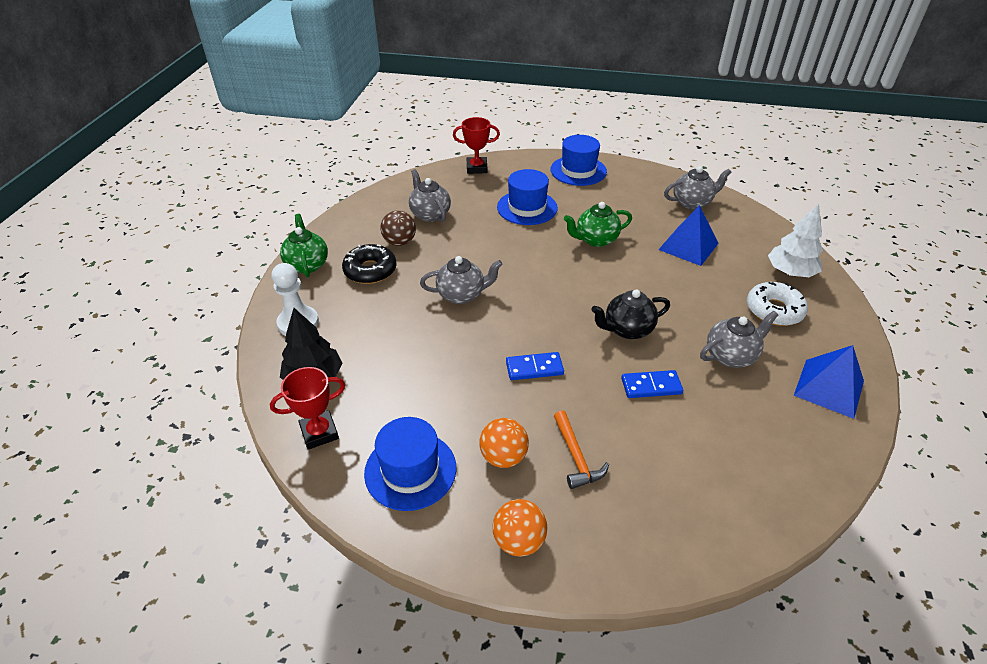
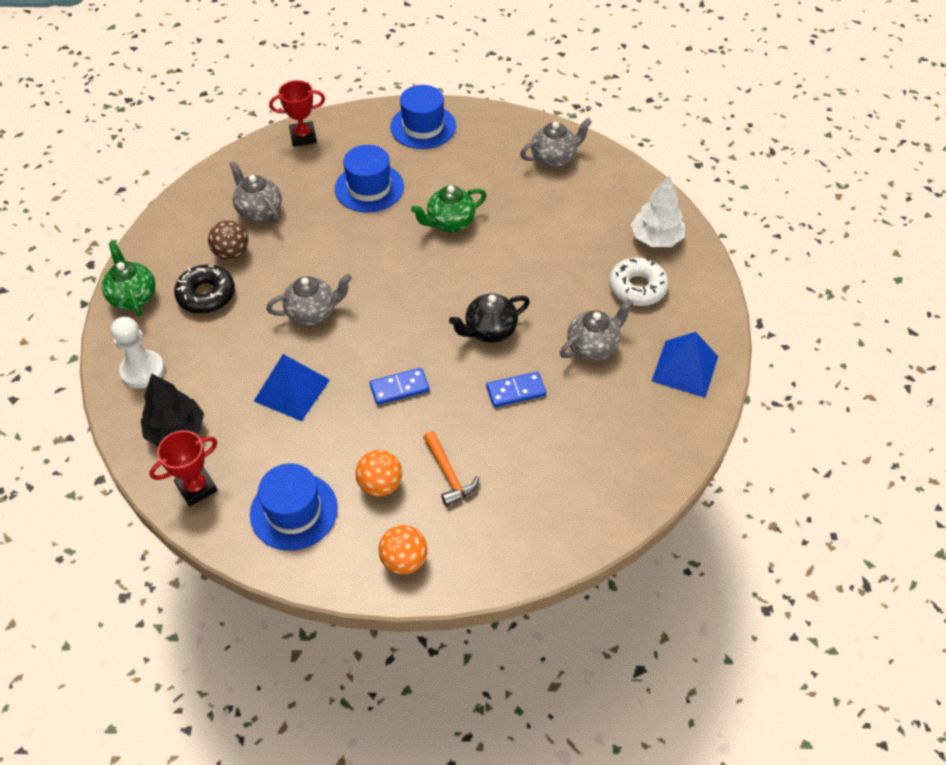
camera: 10 degrees left, 10 degrees up
(688, 246) = (550, 218): blue pyramid -> blue pyramid (292, 390)

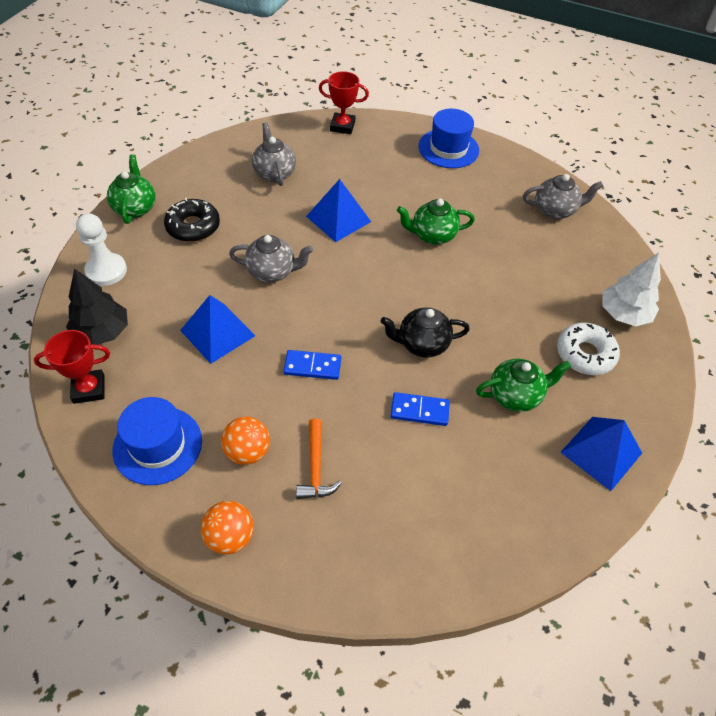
camera: 20 degrees right, 0 degrees up
(231, 253) = (233, 200): brown ball -> none
(350, 237) = (338, 219): none -> blue pyramid
(369, 188) = (376, 183): blue hat -> none
(593, 346) = (515, 395): grey teapot -> green teapot

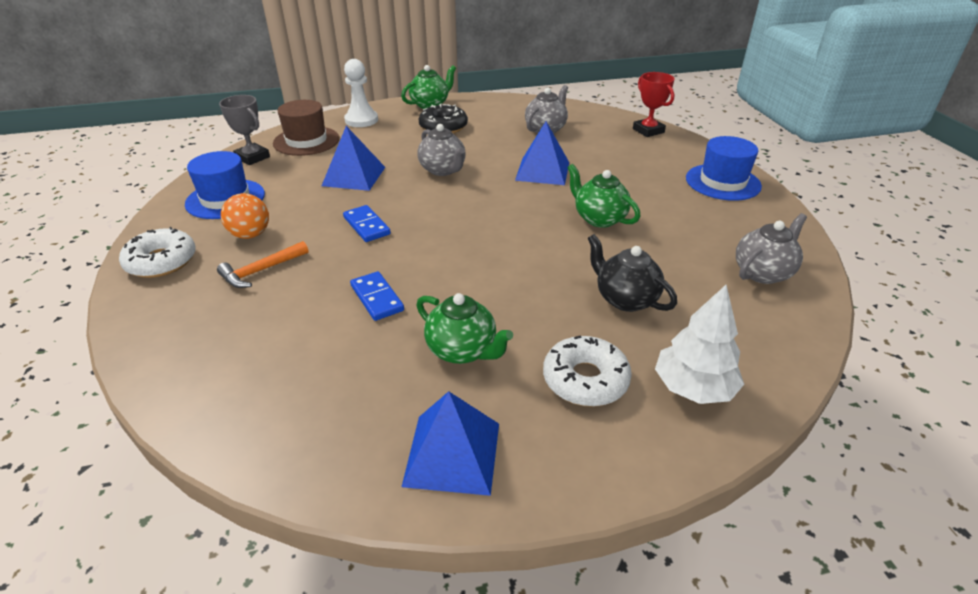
camera: 55 degrees right, 15 degrees down
(89, 389) = (252, 157): red trophy -> grey trophy
(102, 332) = (306, 141): black tree -> brown hat
(230, 537) = (161, 261): orange ball -> white donut
(422, 344) = (458, 267): black teapot -> black teapot (625, 299)
(555, 210) = (763, 272): grey teapot -> grey teapot turned 90 degrees counterclockwise

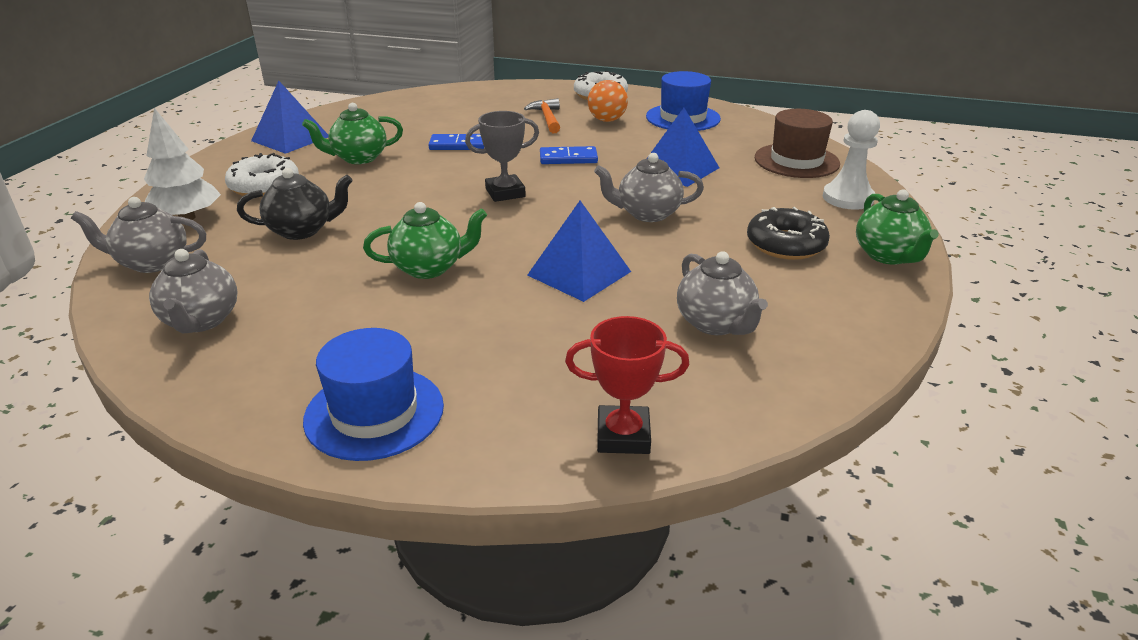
camera: 120 degrees right, 5 degrees down
(252, 157) = (769, 134): grey trophy -> grey trophy (505, 193)
(762, 349) = (152, 263): none -> grey teapot

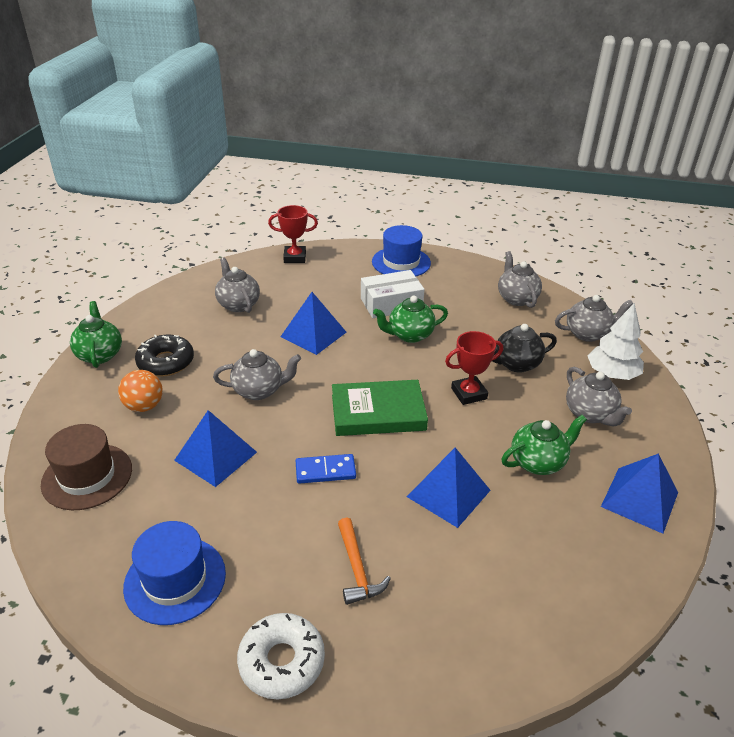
camera: 175 degrees right, 5 degrees up
(264, 186) = (590, 414): white donut -> grey teapot
(389, 205) = (469, 393): none -> red trophy
(437, 317) = (391, 304): none -> white box
(457, 145) = (448, 493): blue domino -> blue pyramid
(505, 193) = (378, 412): grey trophy -> green book
(607, 120) = (278, 567): orange ball -> orange ball (144, 406)
(848, 198) = (80, 416): white pawn -> none

